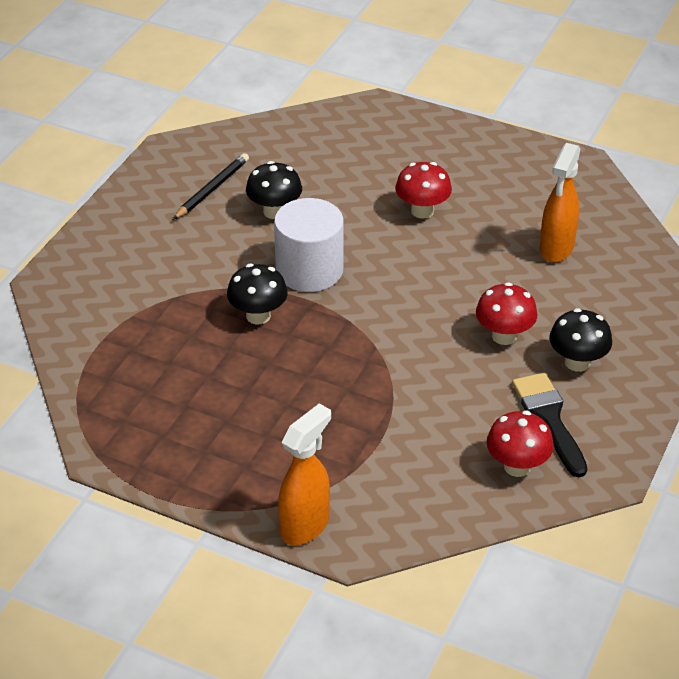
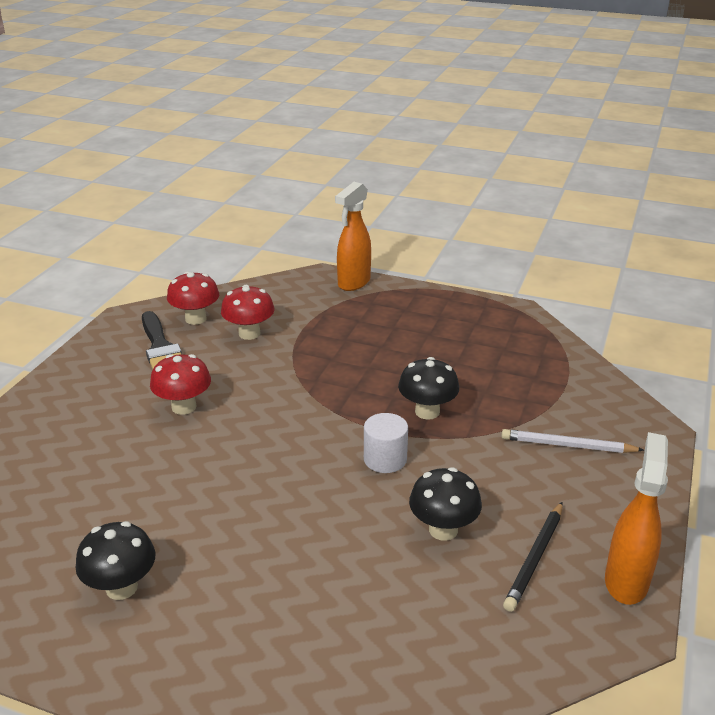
camera: 175 degrees right, 10 degrees down
(139, 273) = (567, 445): none -> white pencil
(309, 270) = (385, 459): white cylinder -> white cylinder, size x0.58
(422, 211) = (255, 542): red mushroom -> red mushroom (249, 333)
(556, 249) = (99, 500): orange spray bottle -> orange spray bottle (626, 581)
(577, 362) = (120, 389): black mushroom -> black mushroom (121, 587)

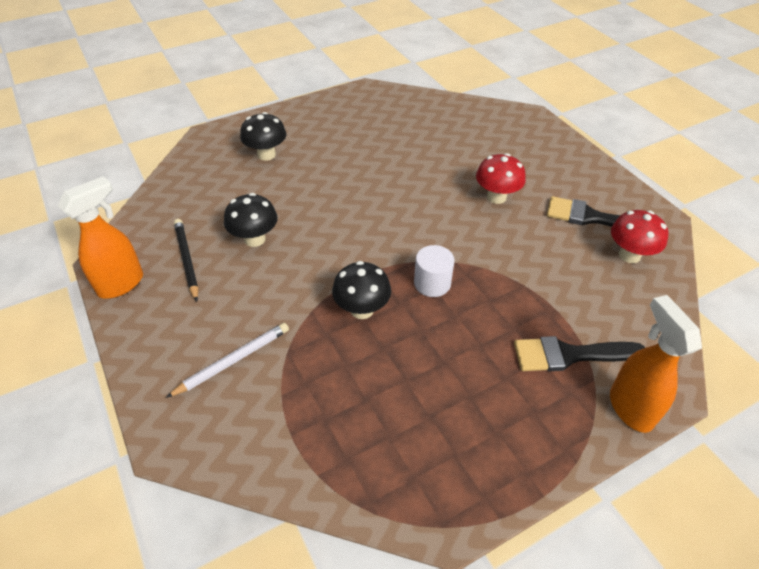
camera: 130 degrees right, 15 degrees up
(121, 587) = (361, 122): black mushroom -> black mushroom (266, 154)
(249, 333) = (576, 274): red mushroom -> none
(339, 312) = (570, 355): none -> black brush
(385, 459) = (339, 254): white cylinder -> white cylinder (432, 283)
(626, 581) = (122, 284): orange spray bottle -> orange spray bottle turned 105 degrees counterclockwise

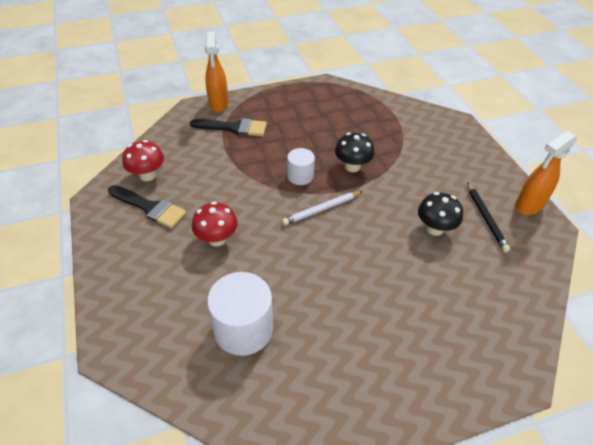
camera: 170 degrees left, 0 degrees up
(233, 361) = (433, 150): white pencil -> white pencil (321, 209)
(266, 154) = (440, 331): black mushroom -> none
(435, 137) = (243, 329): none -> white cylinder

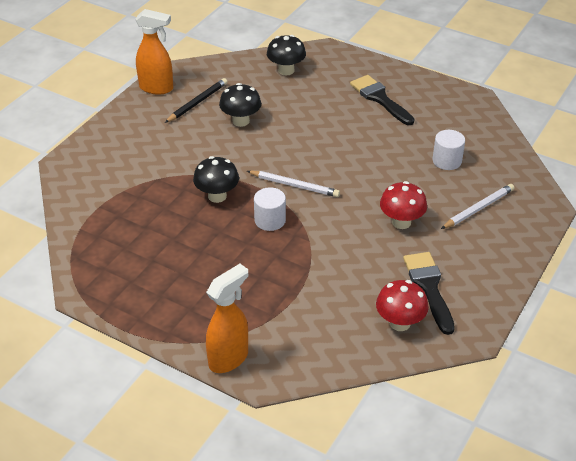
camera: 130 degrees left, 5 degrees down
(170, 298) = (478, 208): none -> white pencil
(233, 128) = (256, 314): black brush -> black brush (380, 99)
(243, 329) = (447, 161): white cylinder -> white cylinder, size x0.58
(498, 311) = (286, 70): none -> black mushroom

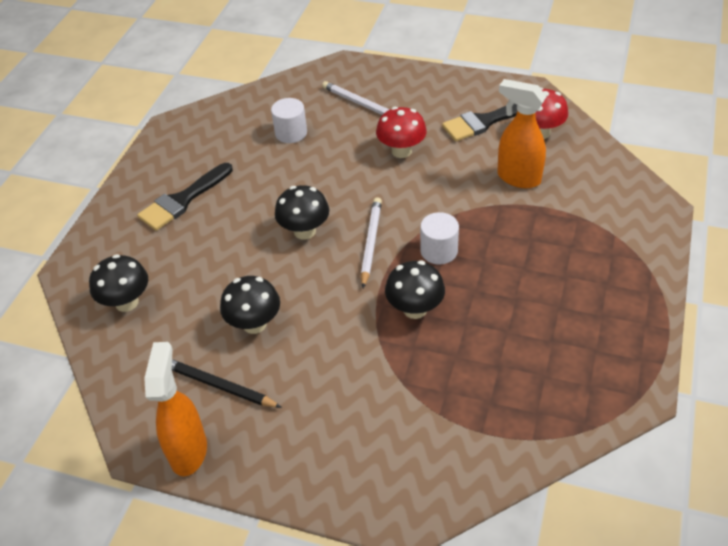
camera: 100 degrees left, 5 degrees up
(229, 358) = (652, 236): orange spray bottle -> orange spray bottle (518, 178)
(321, 154) = (304, 231): none -> black mushroom

